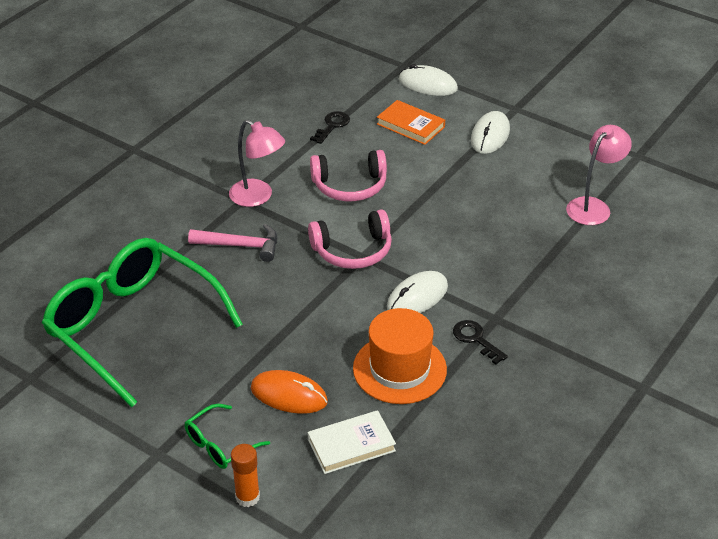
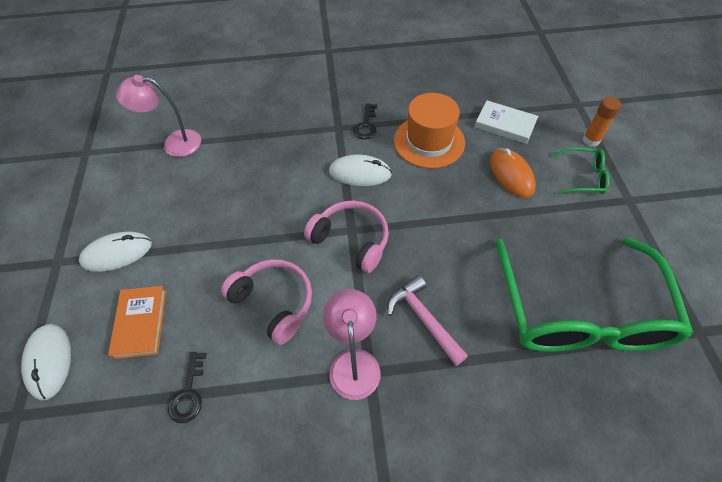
camera: 130 degrees left, 15 degrees up
(332, 126) = (188, 393): black key -> black key turned 75 degrees counterclockwise

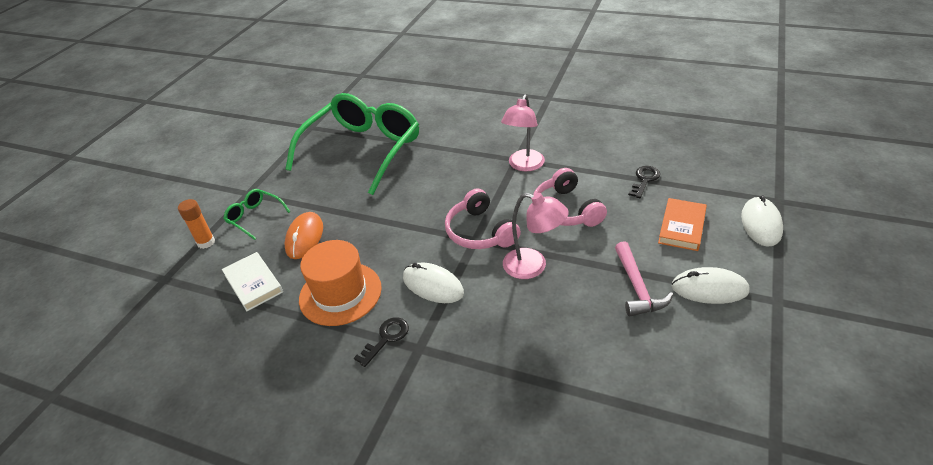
camera: 150 degrees left, 15 degrees down
(174, 143) = (637, 407): pink lamp -> pink lamp (533, 266)
(424, 319) = (462, 172): pink hammer -> pink hammer (637, 287)

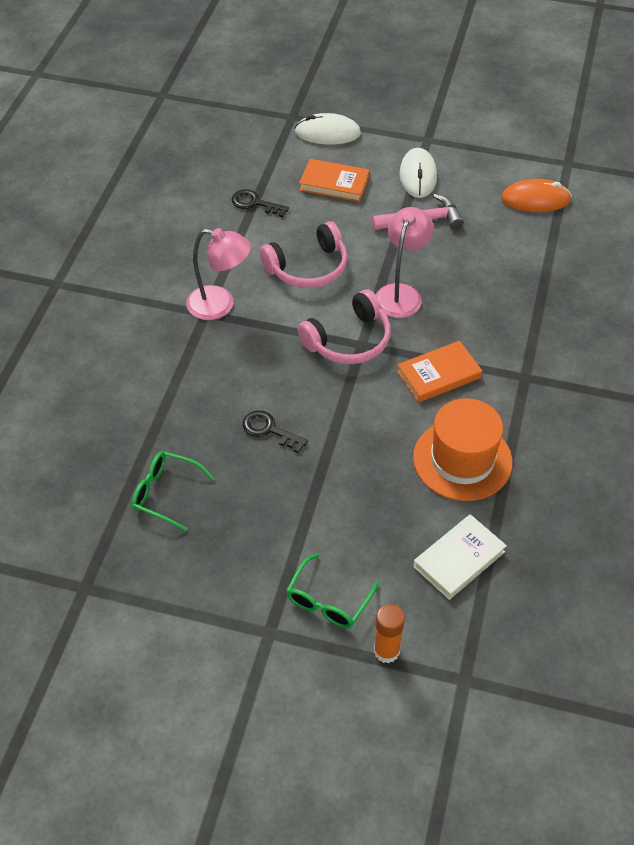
camera: 100 degrees left, 10 degrees up
(304, 237) = (368, 523): orange mouse -> orange mouse (535, 199)
(362, 150) = (166, 493): green glasses -> green glasses, size x0.41
(386, 338) = (518, 405): black key -> black key (269, 430)
(433, 285) = (439, 375): white mouse -> orange book

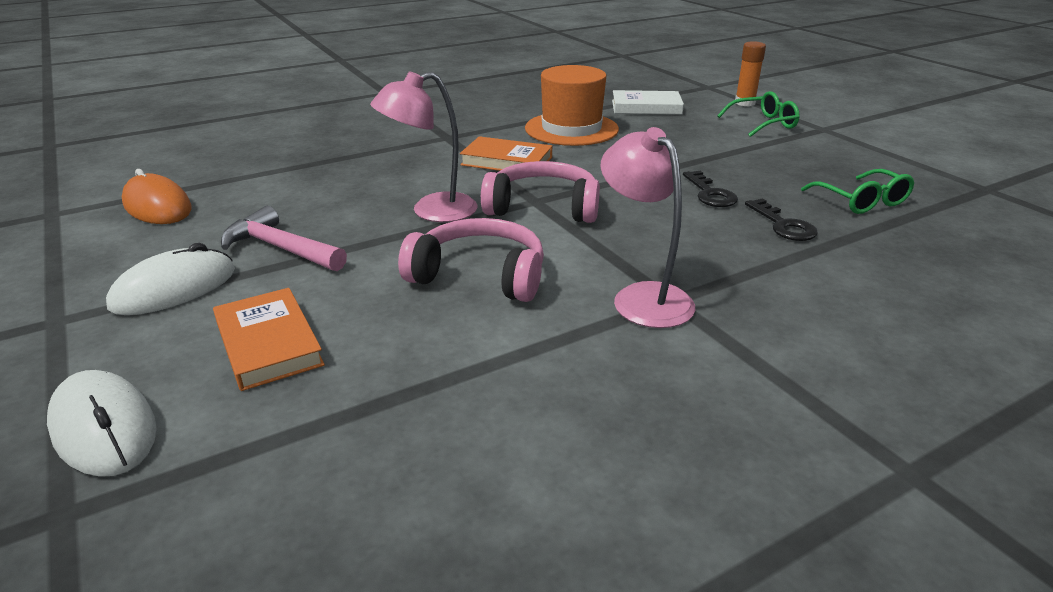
camera: 135 degrees left, 20 degrees down
(255, 203) = (411, 389): black key -> black key (783, 225)

